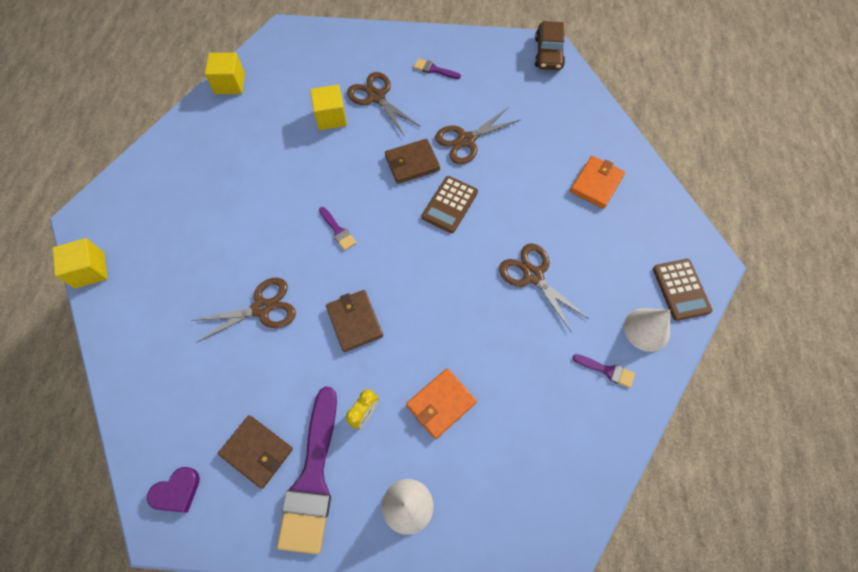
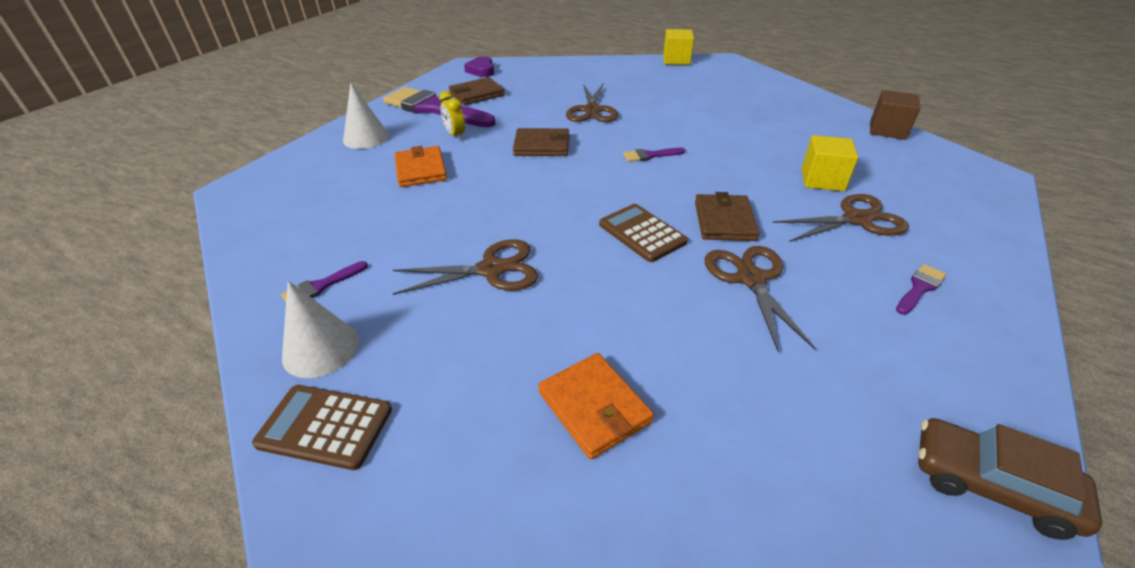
camera: 115 degrees right, 25 degrees down
(230, 84) = (887, 130): yellow cube -> brown cube

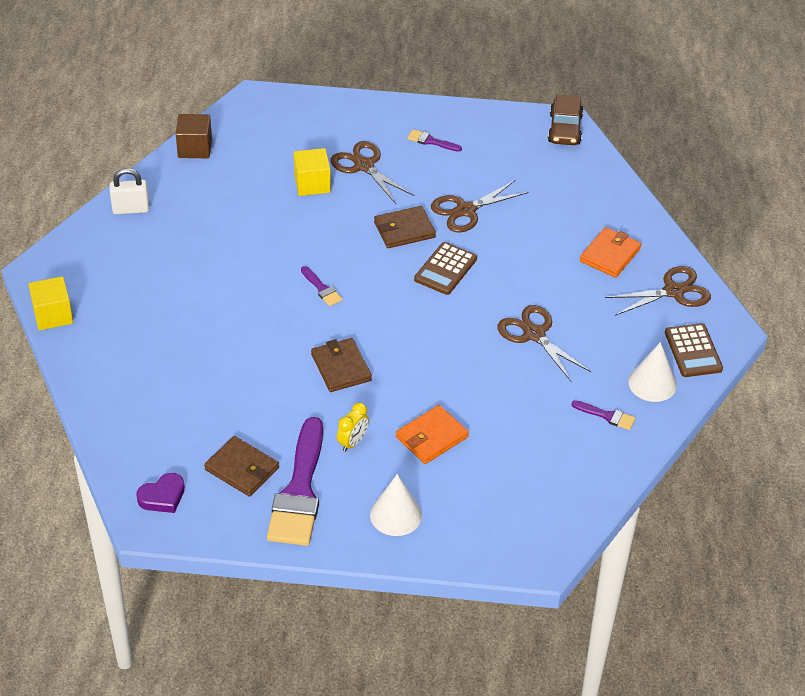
camera: 115 degrees left, 5 degrees up
(592, 110) = (241, 353): brown scissors -> brown scissors (673, 291)
(793, 94) = (131, 209): none -> white padlock

